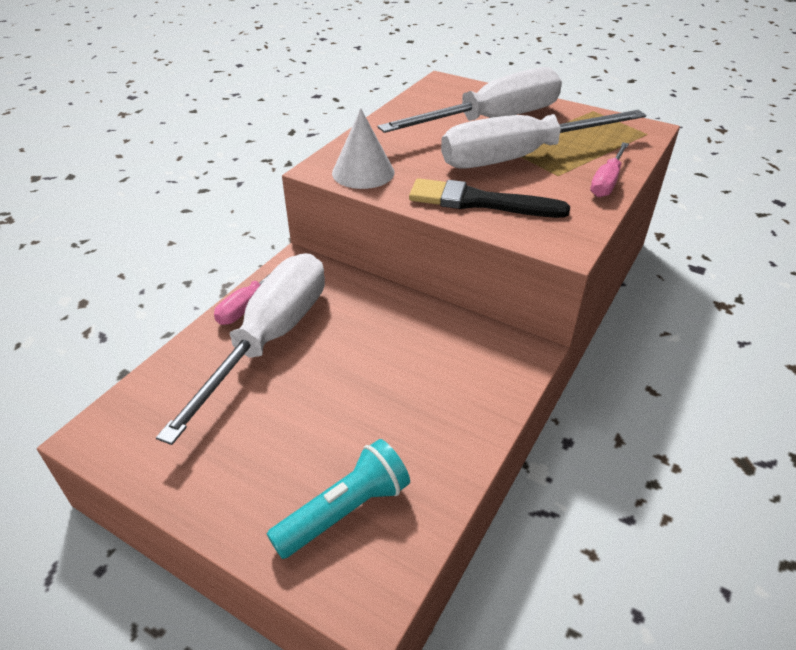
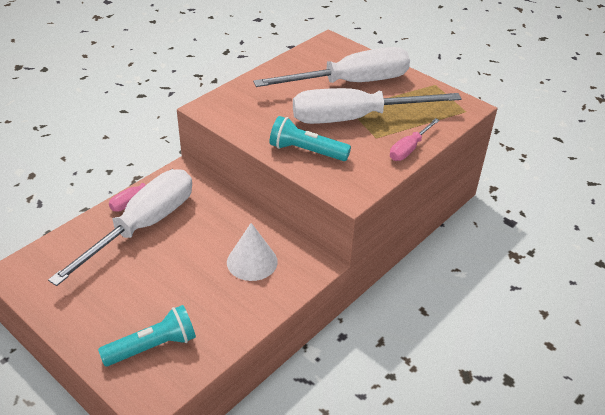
camera: 10 degrees right, 0 degrees up
(363, 172) = (234, 115): white cone -> white cone (252, 261)
(479, 202) = (306, 151): black brush -> turquoise flashlight

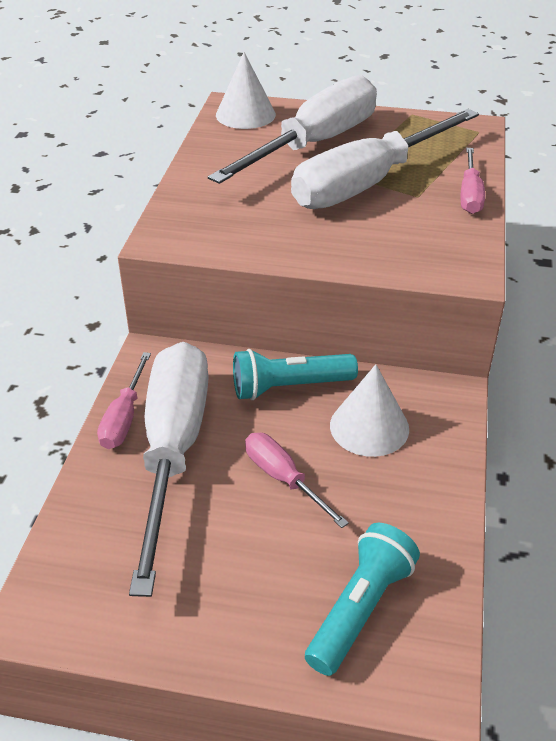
camera: 30 degrees left, 0 degrees up
(181, 266) = (283, 479): none -> pink screwdriver
(306, 151) = (356, 243): turquoise flashlight -> turquoise flashlight (289, 387)
(331, 50) = (245, 114): none -> white cone

